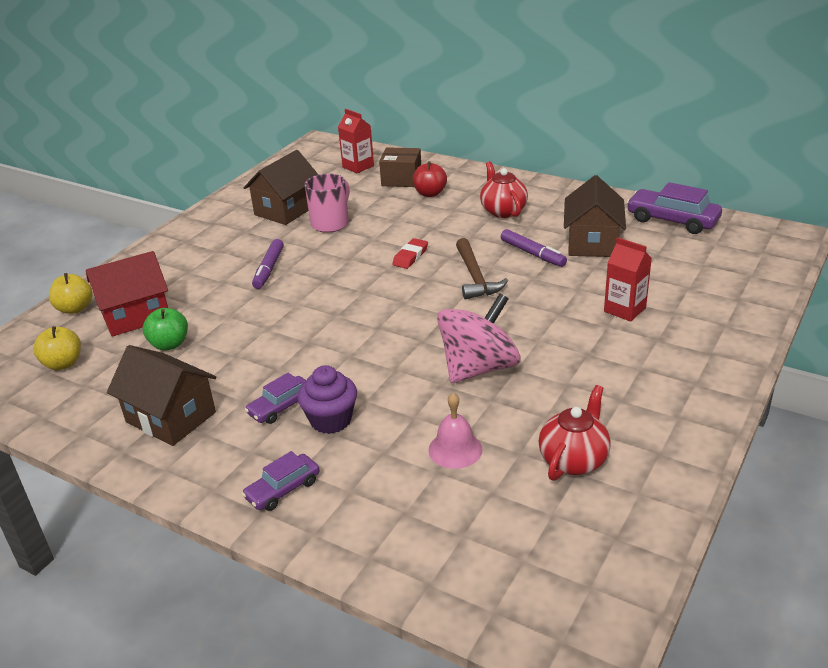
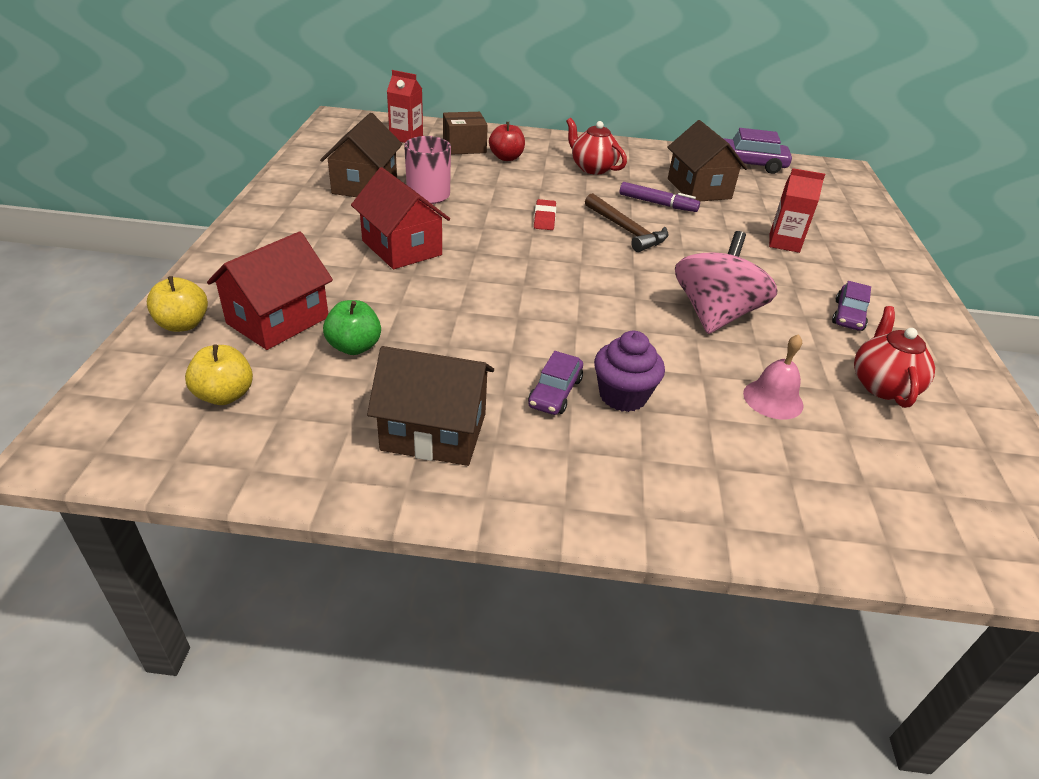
camera: 30 degrees left, 5 degrees up
(269, 269) = (402, 248): purple marker -> red house
(283, 489) = (645, 484): purple car -> purple car (848, 315)

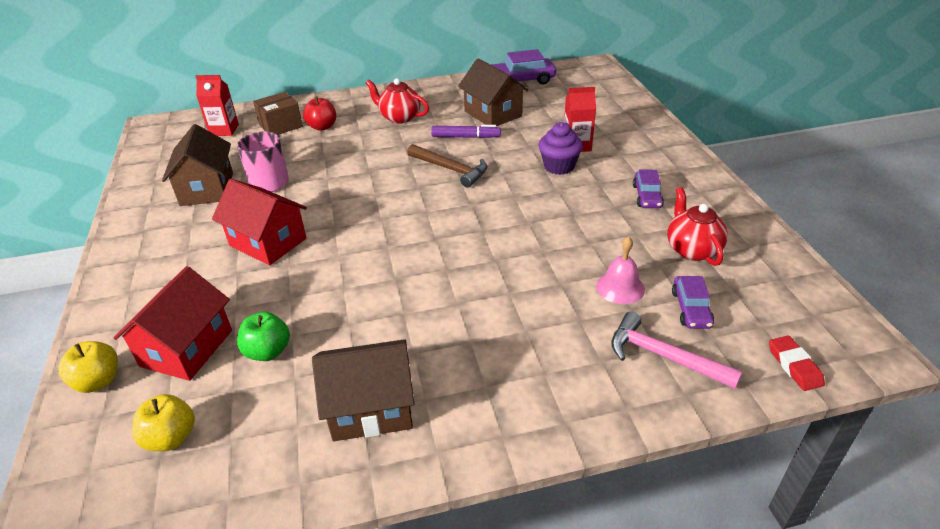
camera: 15 degrees left, 0 degrees up
(544, 218) = (379, 177): red eraser -> red eraser (794, 366)
(555, 392) = (454, 337): purple car -> purple car (691, 309)
(623, 396) = (508, 322): purple cupcake -> purple cupcake (559, 166)
(714, 315) = (549, 227): pink spinning top -> none
(795, 486) = (663, 356): none -> pink hammer

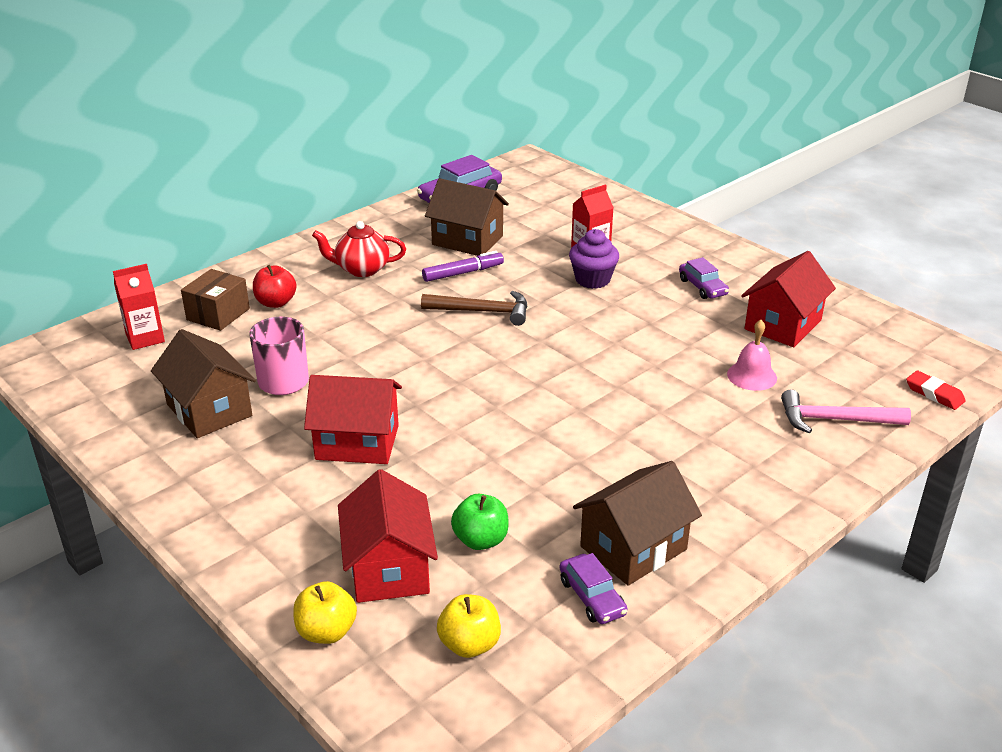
camera: 30 degrees left, 5 degrees down
(691, 309) = (824, 375): purple car -> purple car (592, 597)
(692, 249) = (783, 325): red teapot -> red house

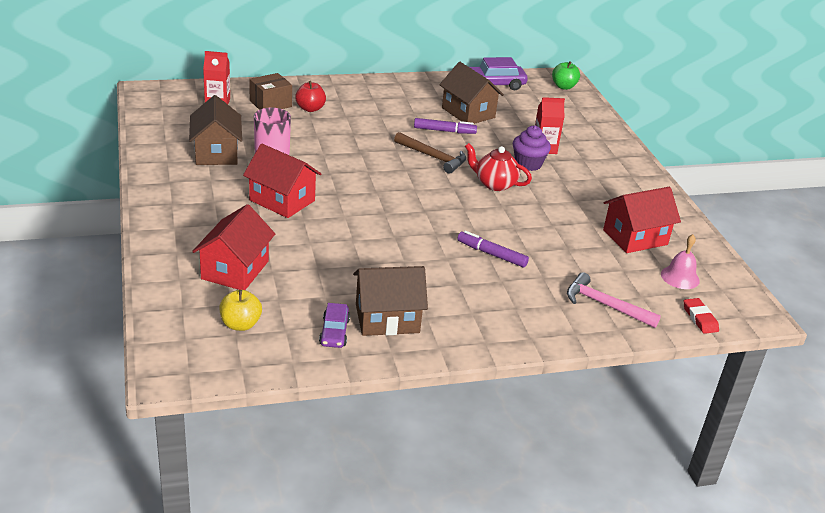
camera: 25 degrees right, 0 degrees up
(326, 632) = (171, 286): yellow apple -> none
(361, 269) = (381, 107): red teapot -> red teapot (494, 184)
(481, 540) = (300, 277): green apple -> green apple (563, 87)
(663, 409) = (491, 254): none -> purple marker
(702, 287) = (602, 195): purple car -> none
(752, 376) = (575, 258): pink bell -> pink bell (680, 277)

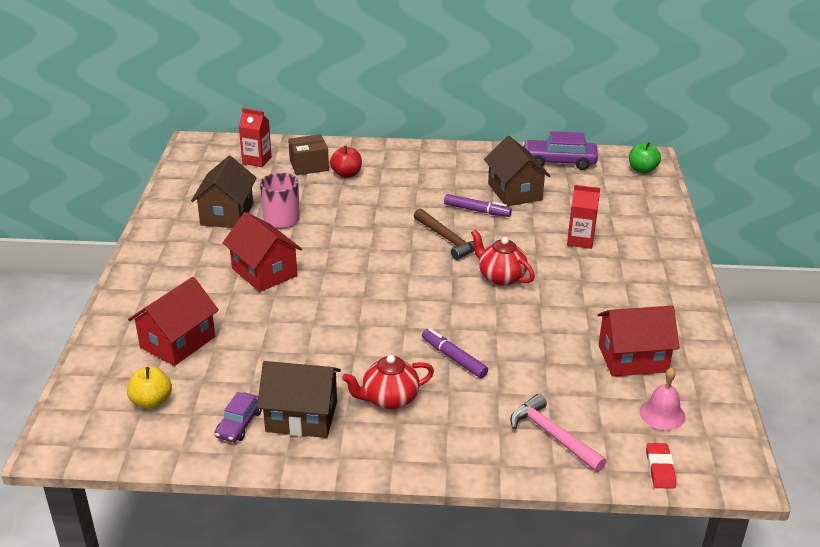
camera: 20 degrees right, 0 degrees up
(455, 294) = (389, 399): none -> red teapot
(528, 164) = (551, 257): purple cupcake -> none

